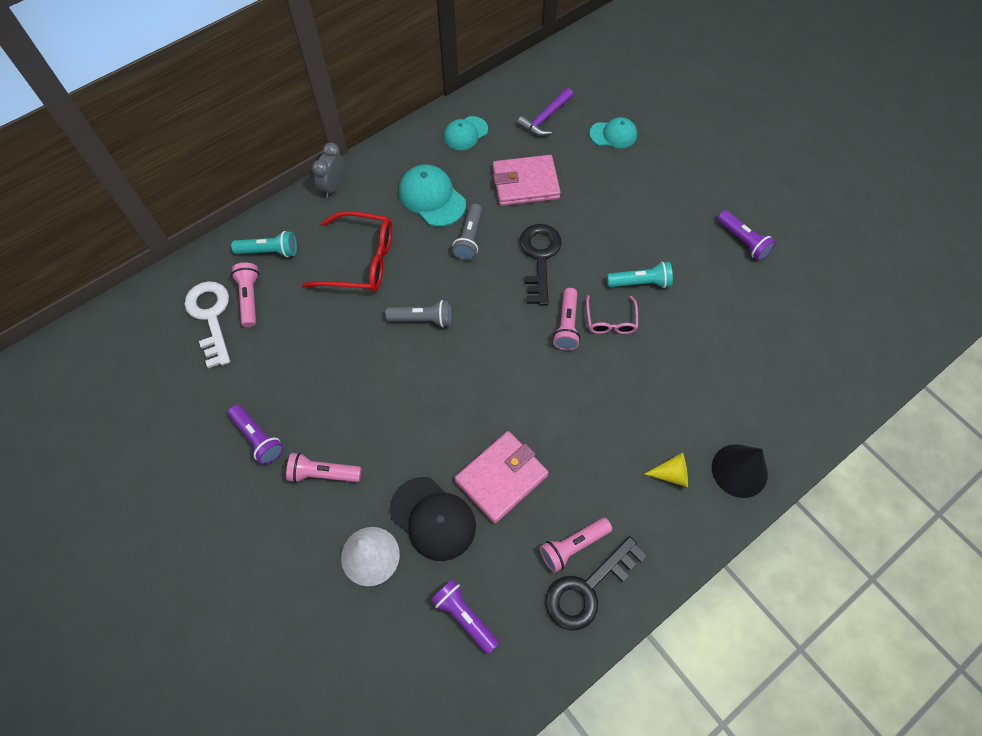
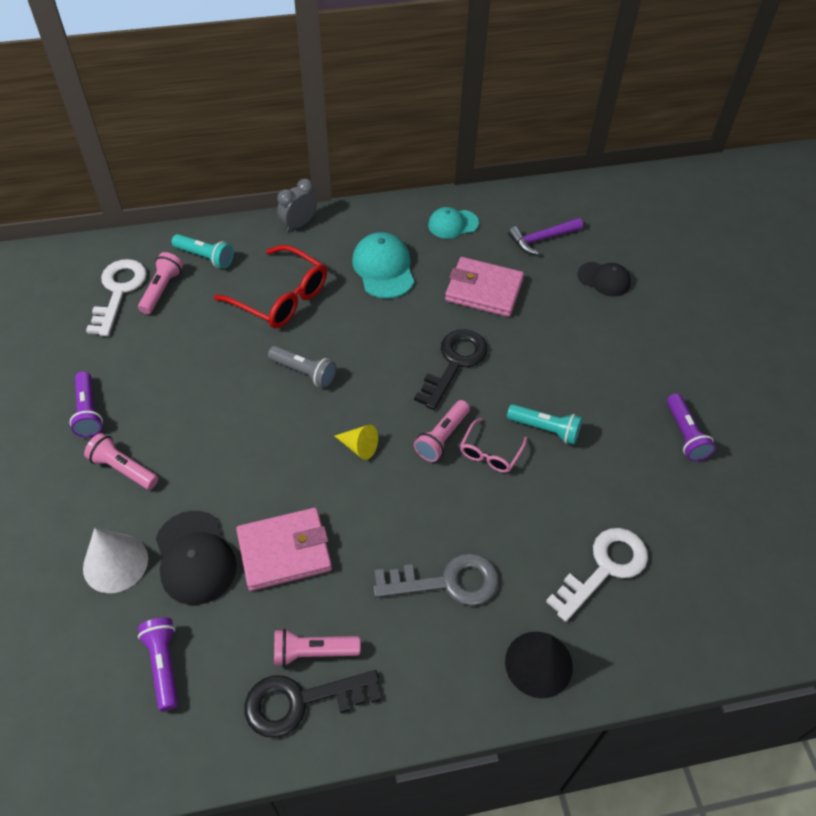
camera: 25 degrees right, 10 degrees down
(469, 238) = (396, 318): grey flashlight -> none
(613, 134) = (604, 279): turquoise cap -> black cap
(639, 440) = (447, 582): none -> grey key
(671, 474) = (461, 631): yellow cone -> yellow cone (359, 447)
(744, 374) = (604, 568): none -> white key

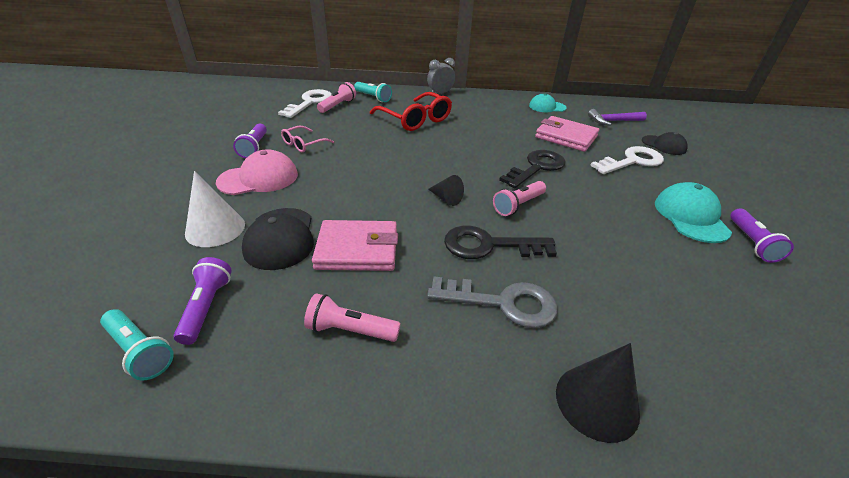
camera: 15 degrees right, 15 degrees down
(123, 468) = (259, 178): pink flashlight -> pink cap
(300, 702) = (318, 371): black key -> black key (488, 245)
(304, 372) = (417, 154): grey flashlight -> none
(359, 447) = (446, 198): yellow cone -> black cone
(383, 268) = (492, 117): turquoise cap -> turquoise cap (690, 216)
(490, 453) = (560, 221): pink glasses -> pink glasses (303, 144)
(545, 429) = (612, 216): turquoise flashlight -> turquoise flashlight (139, 351)
(604, 568) = (675, 327): white key -> white key (632, 161)

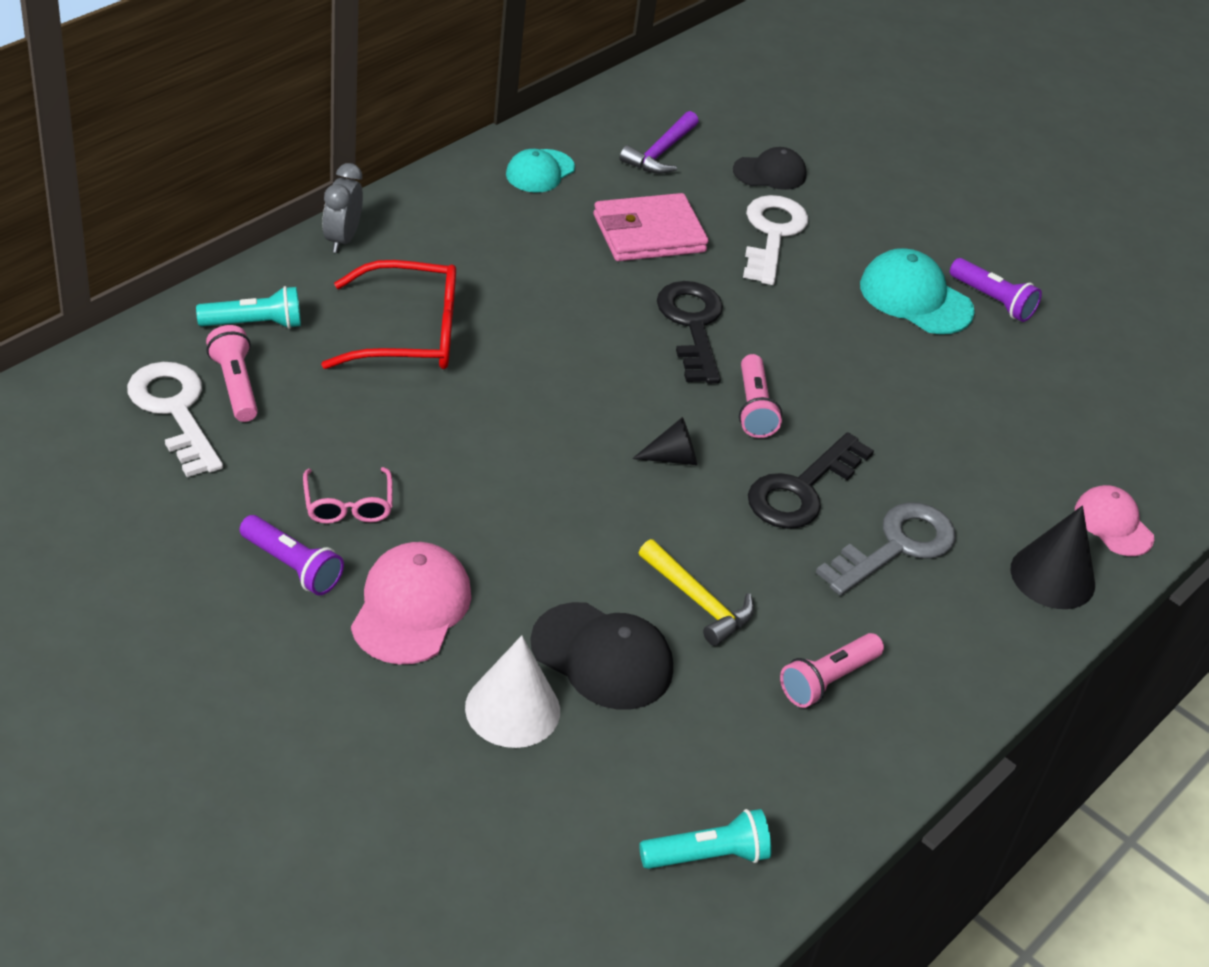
camera: 55 degrees left, 5 degrees up
(207, 307) = (681, 777): purple flashlight -> none
(357, 249) = (698, 601): pink wallet -> yellow hammer
(705, 411) = (1113, 524): none -> pink cap

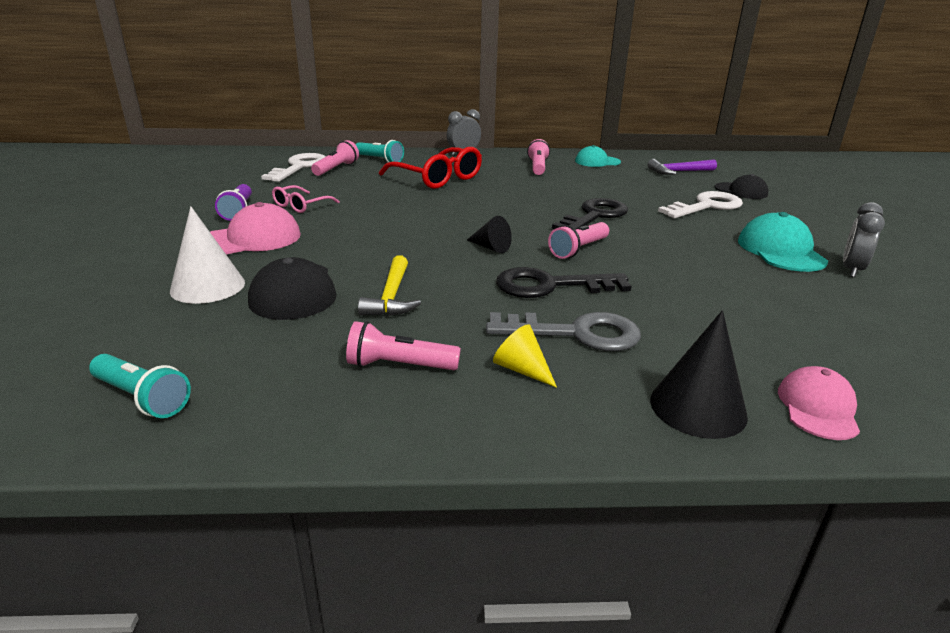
camera: 50 degrees right, 15 degrees down
(489, 229) = (538, 167): none -> pink flashlight
(649, 233) = (624, 188): pink wallet -> none
(911, 619) = (521, 369): none -> yellow cone
(992, 301) = (851, 270): purple flashlight -> grey clock

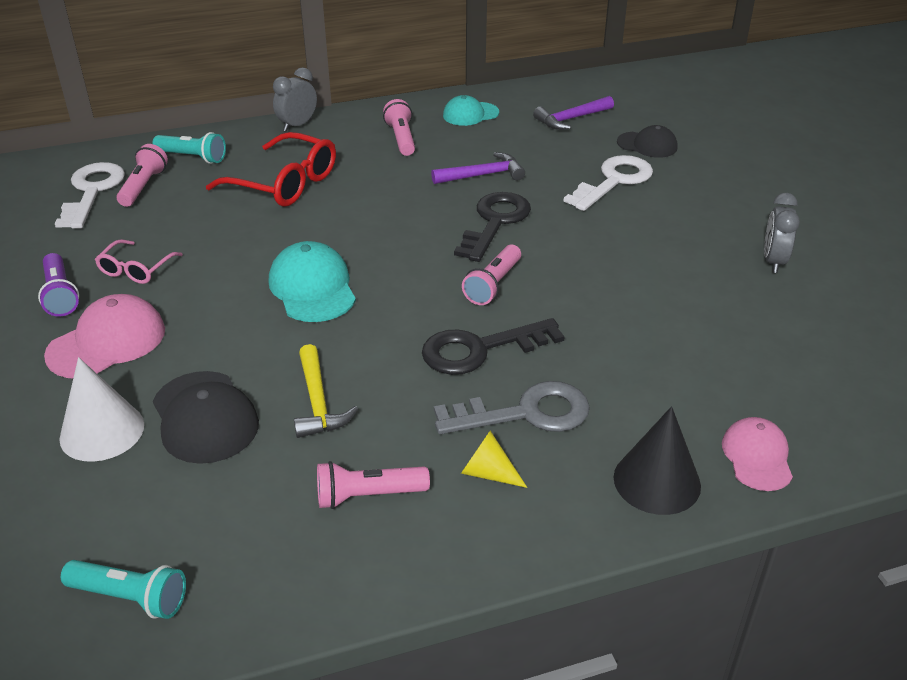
camera: 15 degrees left, 10 degrees up
(491, 247) = (396, 301): black cone -> none
(594, 191) = (482, 175): none -> purple hammer
(780, 251) = (702, 245): turquoise cap -> turquoise cap (312, 288)

